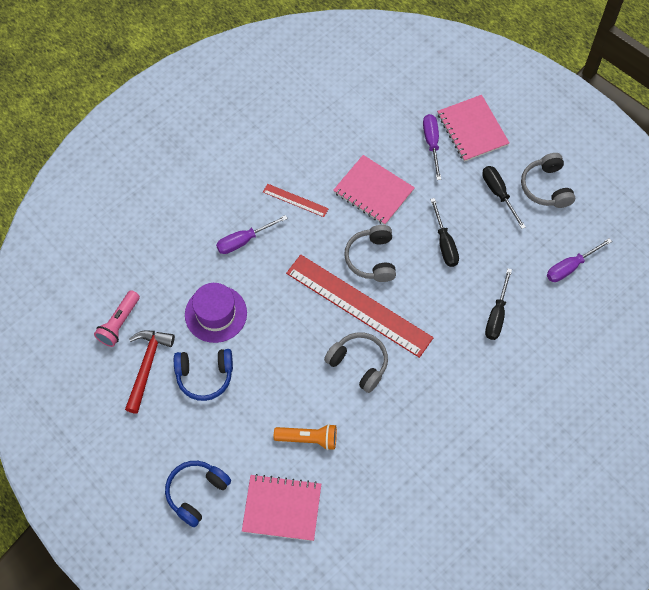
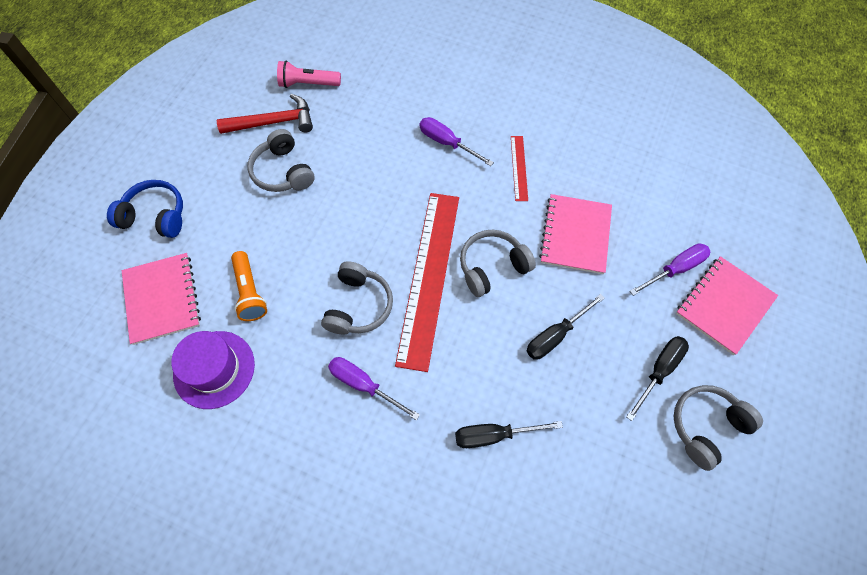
camera: 65 degrees right, 0 degrees up
(204, 376) = (283, 171): blue headphones -> grey headphones
(216, 314) = (354, 153): purple hat -> purple hat (214, 369)
(570, 267) = (612, 505): purple screwdriver -> purple screwdriver (364, 385)

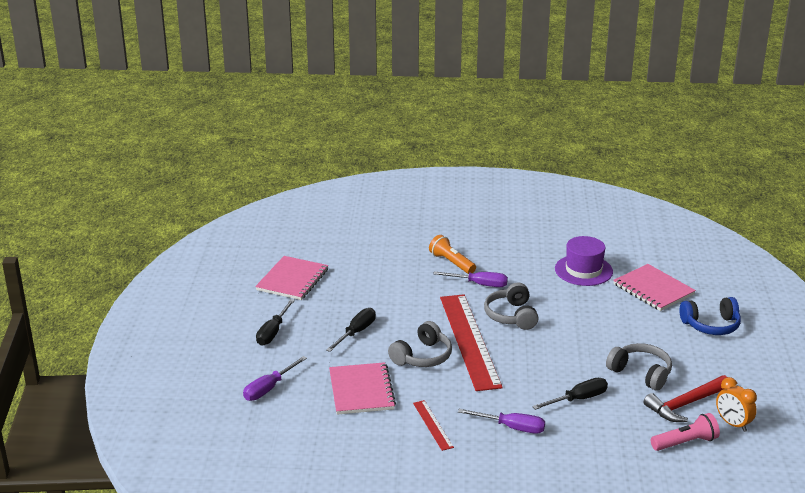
camera: 160 degrees right, 35 degrees down
(250, 292) = (596, 305): orange flashlight -> orange flashlight (451, 263)
(252, 90) = (732, 424): none -> orange clock
(494, 435) = (380, 283): black screwdriver -> black screwdriver (578, 399)
(706, 426) = (235, 315): grey headphones -> none
(724, 306) = (224, 376): pink notebook -> pink notebook (292, 280)

